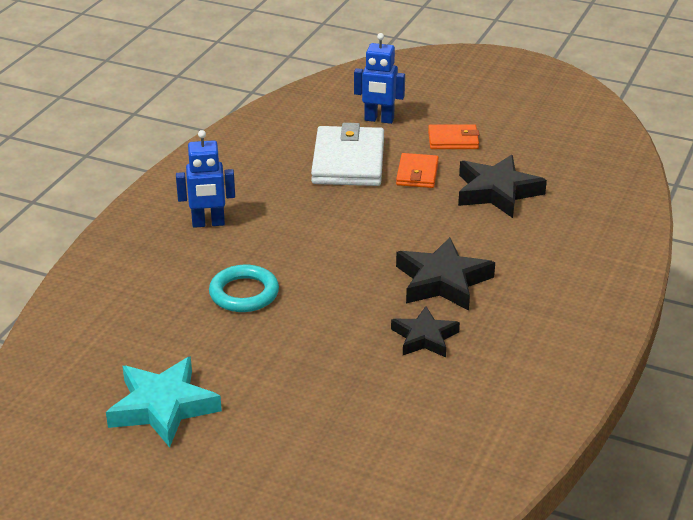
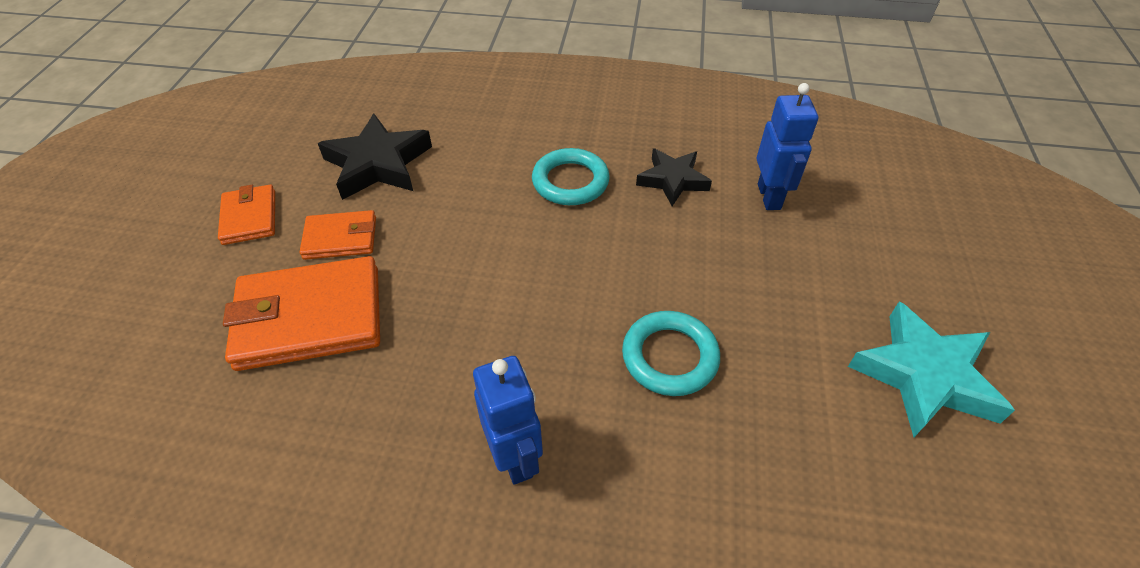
camera: 105 degrees left, 15 degrees up
(348, 161) = (310, 318): white wallet -> orange wallet
(379, 120) = (180, 307): blue robot -> blue robot (769, 197)
(442, 281) = (570, 181): black star -> turquoise ring

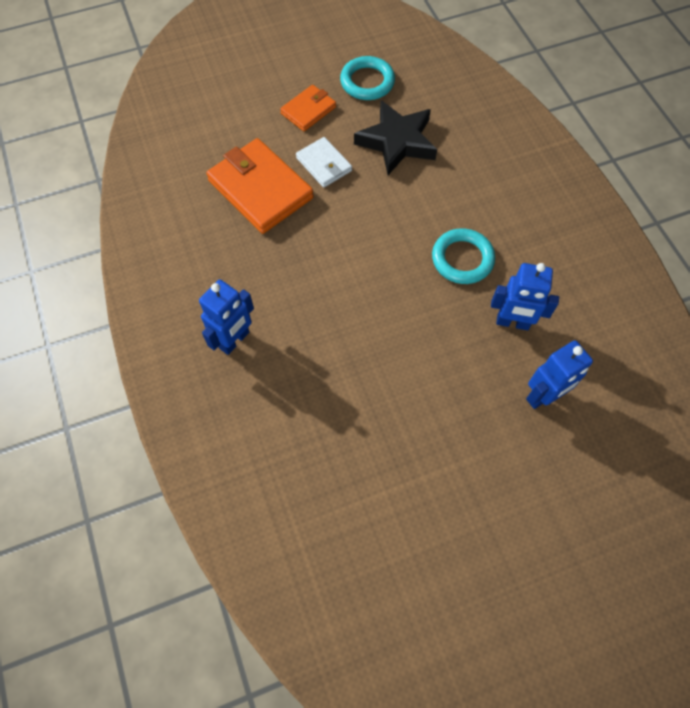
camera: 60 degrees right, 15 degrees up
(340, 238) = (324, 164): orange wallet -> white wallet
(670, 357) = (349, 389): turquoise ring -> turquoise ring (367, 82)
(672, 180) = (512, 322): black star -> blue robot
(925, 375) = (431, 555): turquoise star -> none

